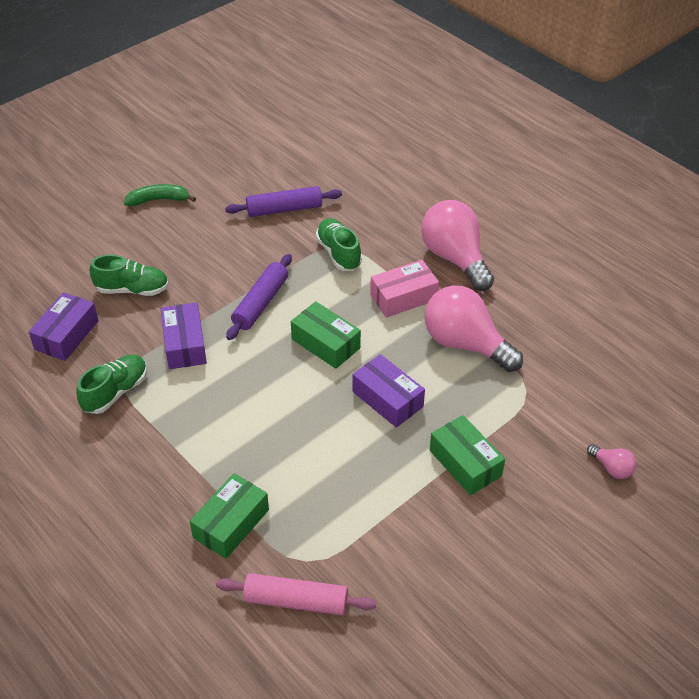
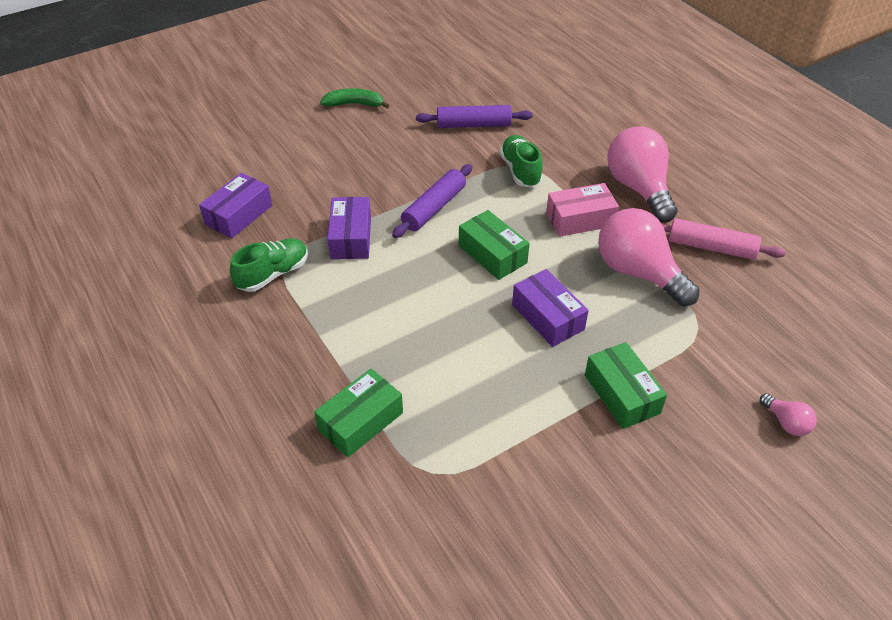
camera: 10 degrees right, 0 degrees up
(132, 289) = (311, 181): green shoe -> none
(296, 601) = (413, 515): pink rolling pin -> pink rolling pin (711, 247)

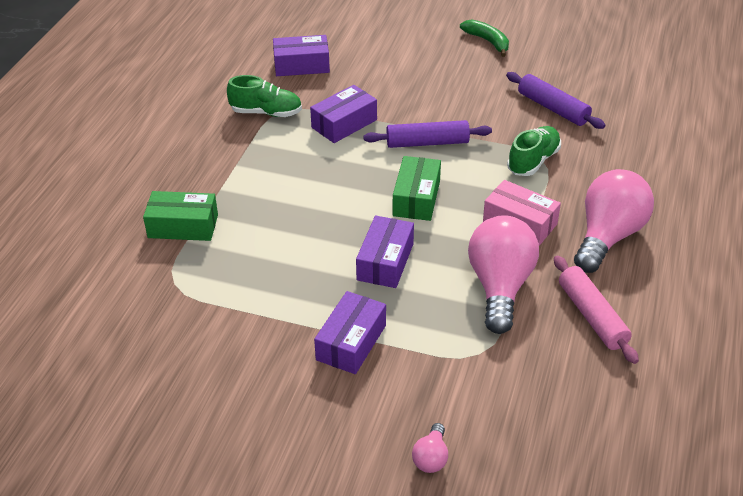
camera: 50 degrees right, 5 degrees down
(621, 394) = (351, 342): green box -> purple box

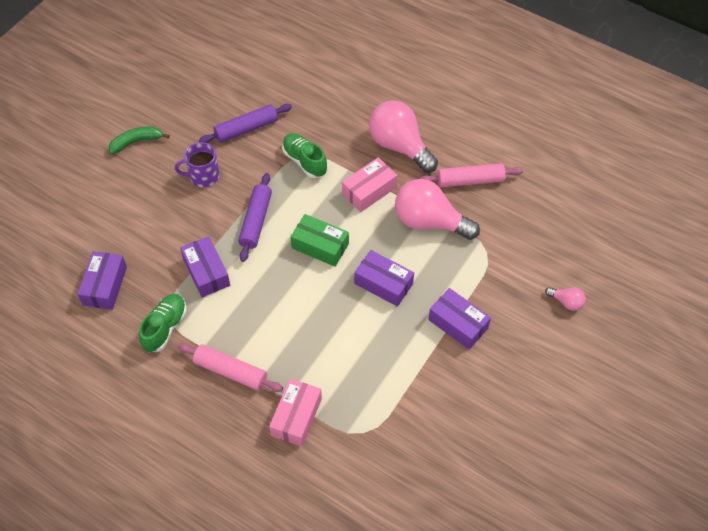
camera: 75 degrees left, 15 degrees up
(183, 226) = (296, 417): green box -> pink box
(227, 167) = (230, 371): none -> pink rolling pin
(468, 93) = (203, 176): none -> purple mug

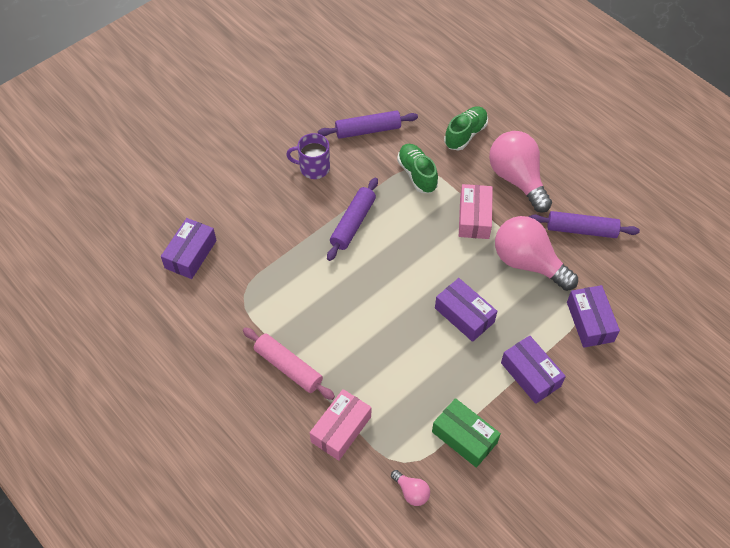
camera: 15 degrees right, 0 degrees up
(136, 142) = (258, 121): green banana -> none
(165, 327) = (237, 308): green shoe -> green shoe (465, 134)
(206, 272) = (291, 263): purple box -> purple box (590, 322)
(320, 246) = (410, 262): green box -> green box (464, 437)
(369, 191) = (474, 217): pink box -> pink box turned 60 degrees counterclockwise
(470, 180) = (581, 230): pink rolling pin -> purple rolling pin
(566, 302) = (651, 379): pink light bulb -> pink light bulb (411, 492)

